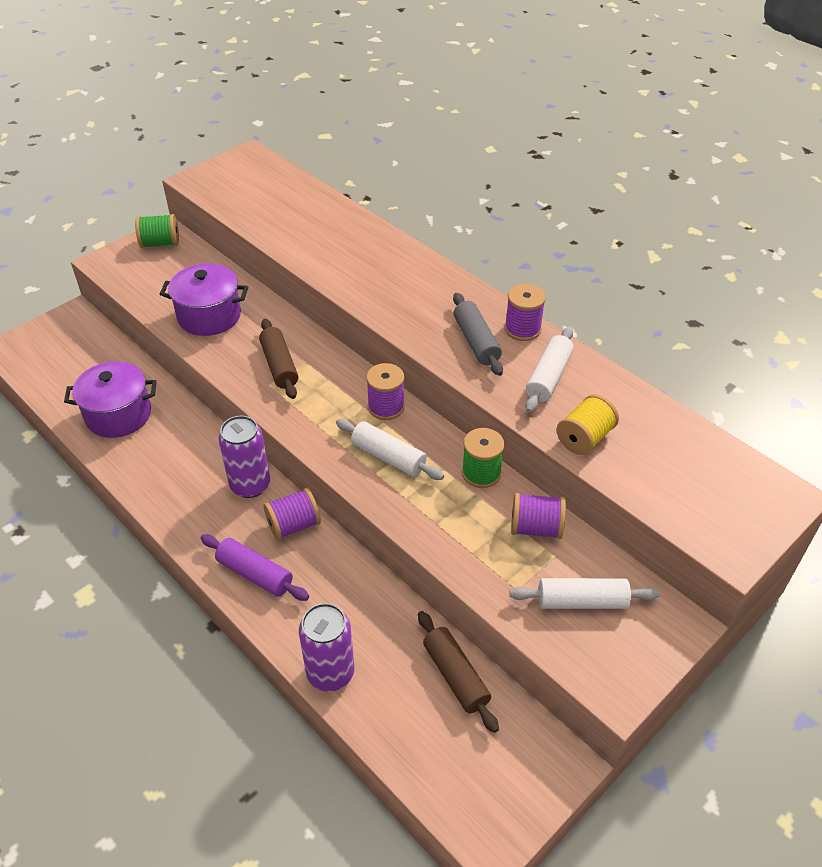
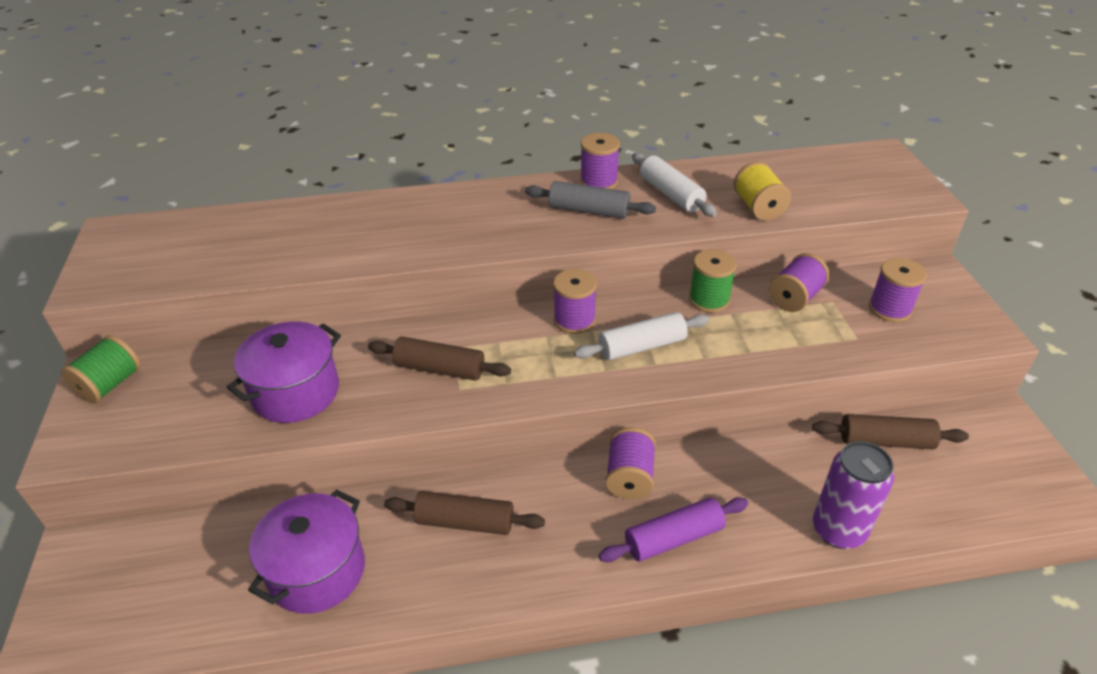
camera: 55 degrees left, 5 degrees down
(196, 459) = (465, 522): none -> brown rolling pin
(250, 485) = (545, 489): purple can -> none
(582, 601) = (889, 309): white rolling pin -> purple spool

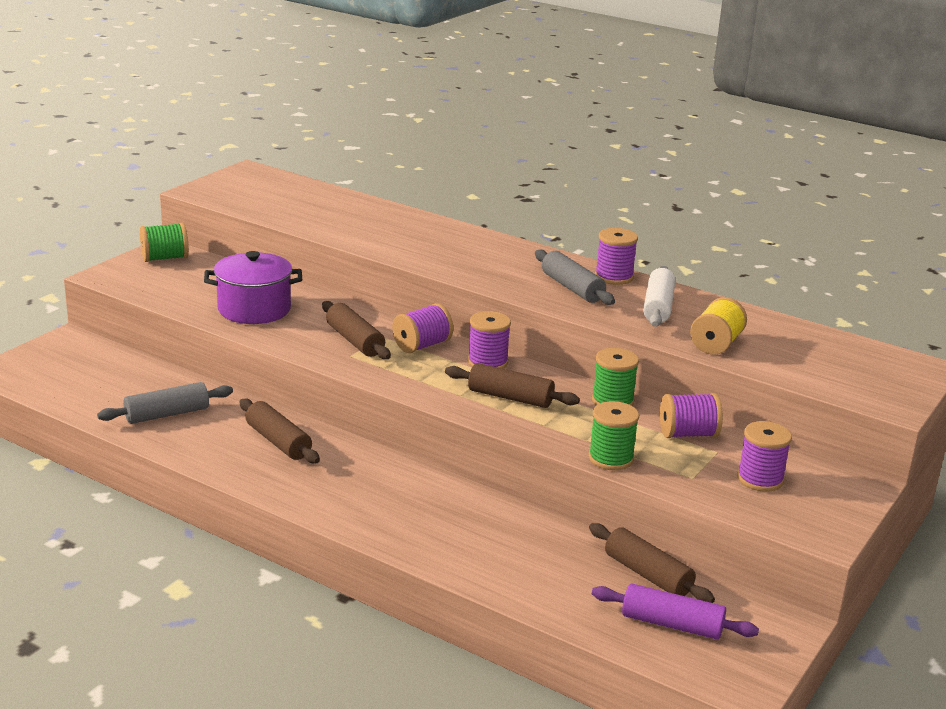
camera: 40 degrees right, 15 degrees down
(317, 571) = (167, 414): purple pot -> grey rolling pin
(629, 477) = (416, 482): purple spool -> purple spool (422, 345)
(642, 346) = (510, 397): white rolling pin -> brown rolling pin
(673, 538) = (392, 522): purple rolling pin -> purple rolling pin (672, 624)
(790, 359) = (611, 458): none -> green spool
(838, 530) = (514, 587): purple can -> none

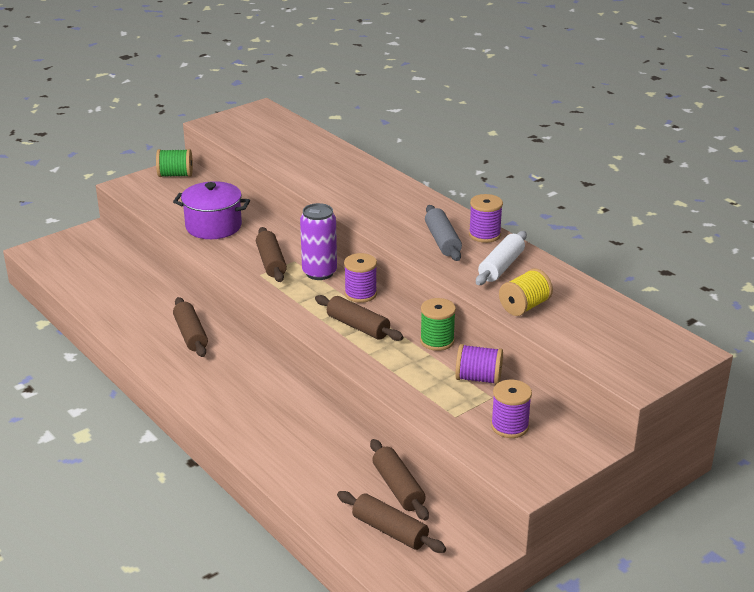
camera: 20 degrees right, 5 degrees up
(167, 414) = (126, 301): grey rolling pin -> none
(422, 345) = (319, 273): purple spool -> purple can
(611, 458) = (401, 390): green spool -> none
(672, 624) = (390, 530): purple rolling pin -> brown rolling pin

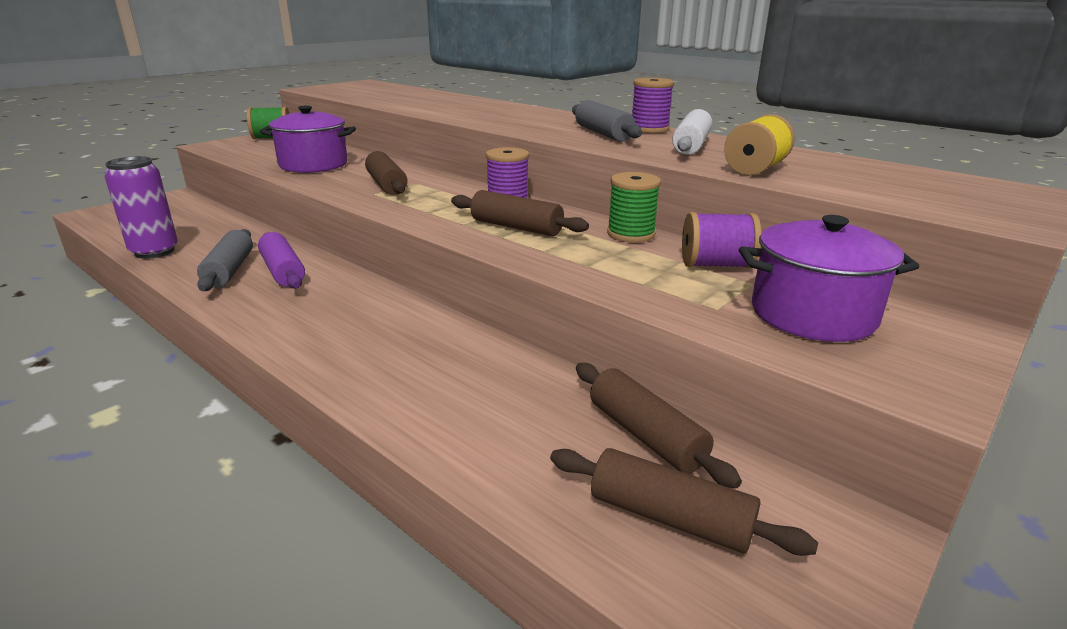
camera: 10 degrees left, 5 degrees down
(152, 330) = (229, 270): none -> grey rolling pin
(190, 335) = (283, 271): brown rolling pin -> purple rolling pin
(319, 273) = (449, 189): purple can -> purple can (154, 251)
(509, 426) = (812, 314): purple spool -> purple pot

